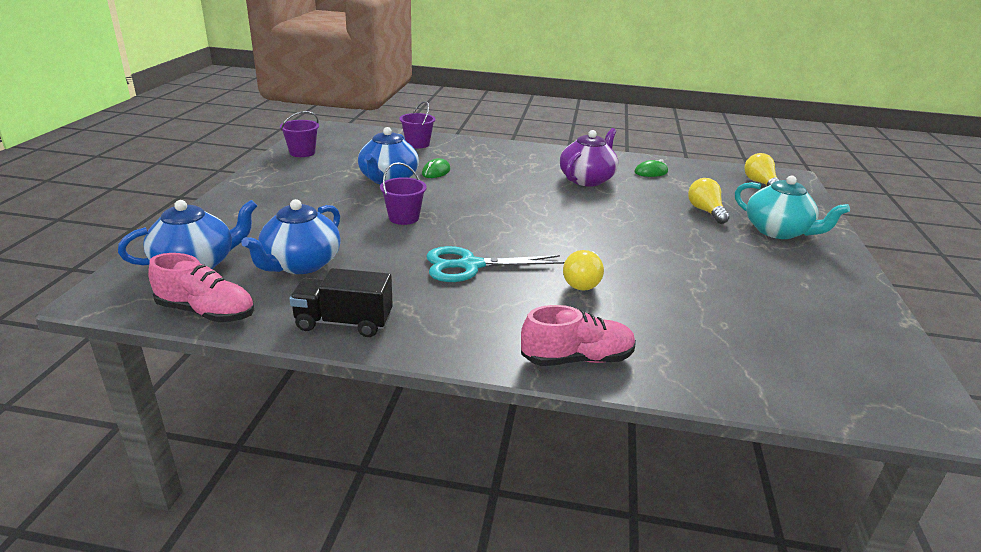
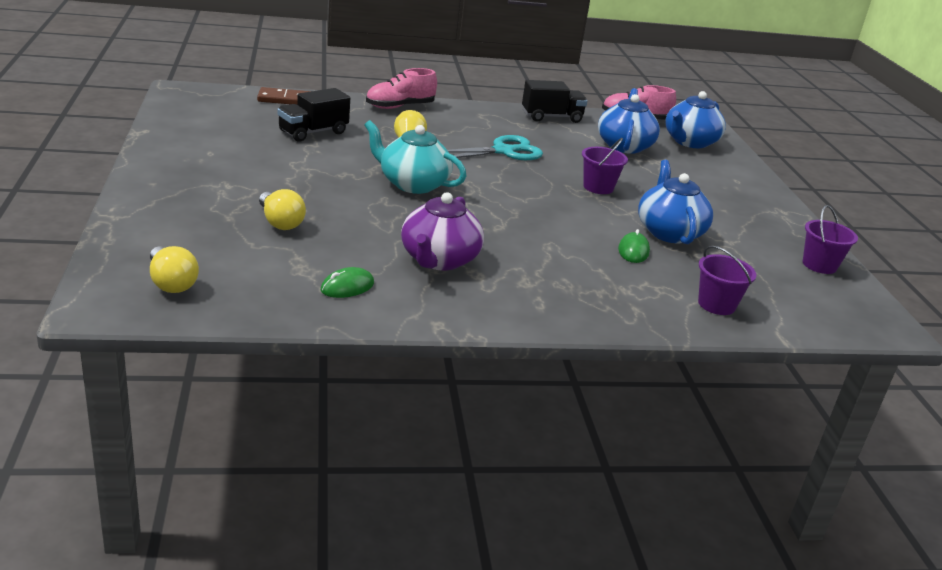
camera: 160 degrees right, 0 degrees up
(700, 309) = (313, 132): none -> black truck
(760, 385) = (285, 99): none -> brown domino
(777, 231) = (200, 203): turquoise teapot -> turquoise teapot (413, 184)

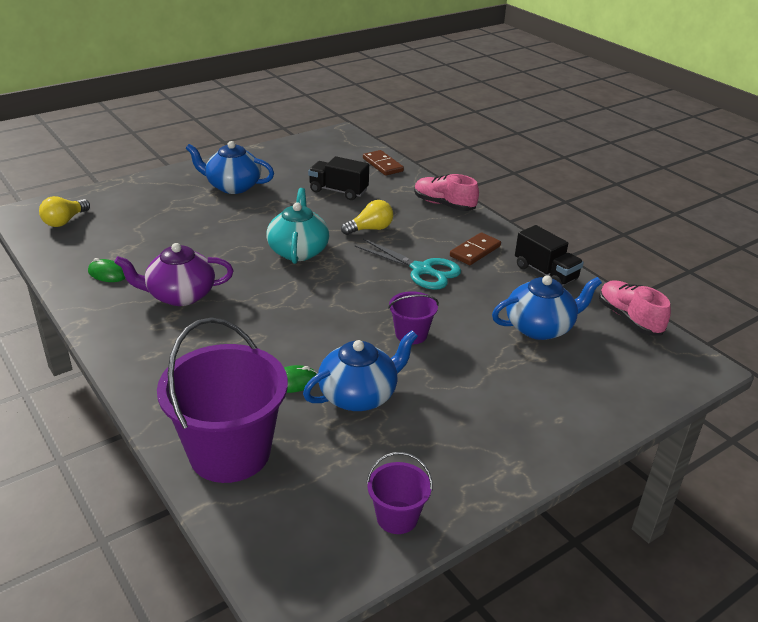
camera: 65 degrees right, 5 degrees up
(280, 222) = (177, 225): yellow light bulb -> none
(494, 125) = (475, 251): none -> brown domino
(689, 142) = (623, 366): blue teapot -> blue teapot (233, 186)
(716, 304) = (229, 452): purple bucket -> purple bucket, size x2.10

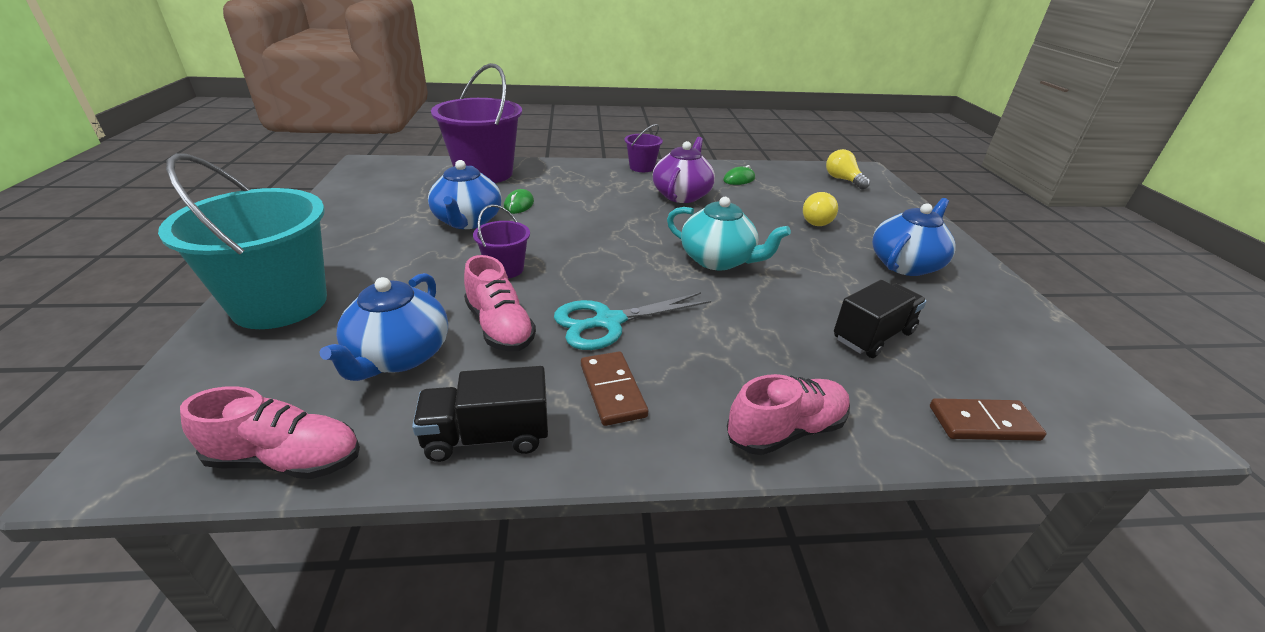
camera: 120 degrees right, 0 degrees up
(370, 229) = (740, 322): yellow light bulb -> yellow light bulb (814, 220)
(397, 517) = (350, 198): purple bucket -> purple bucket (642, 167)
(473, 305) = (500, 327): none -> pink shoe
(570, 413) = (280, 303): none -> turquoise bucket

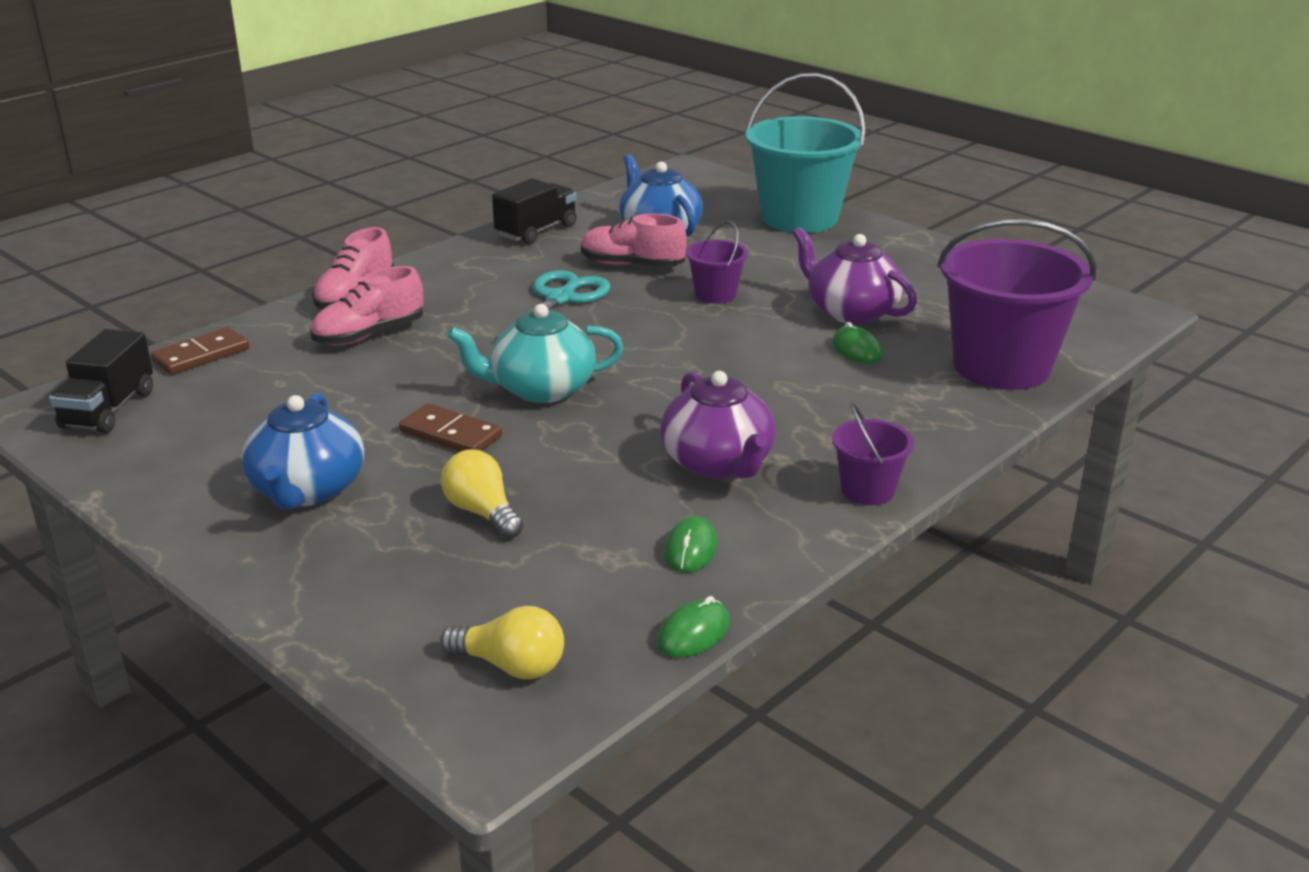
camera: 140 degrees right, 5 degrees down
(286, 459) = (617, 194): pink shoe -> pink shoe (369, 335)
(468, 221) = (851, 312): blue teapot -> purple teapot
(612, 390) = (496, 270): brown domino -> brown domino (451, 434)
(769, 165) = (693, 633): none -> green mouse
(873, 336) = (317, 382): black truck -> black truck (108, 409)

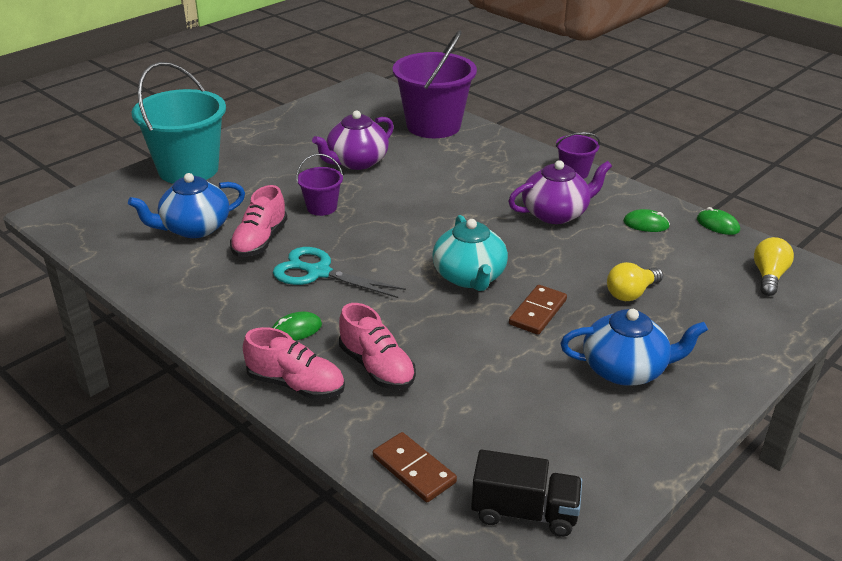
camera: 90 degrees left, 5 degrees up
(536, 231) = (169, 289): black truck -> none
(856, 349) = (411, 164): green mouse -> green mouse (296, 330)

